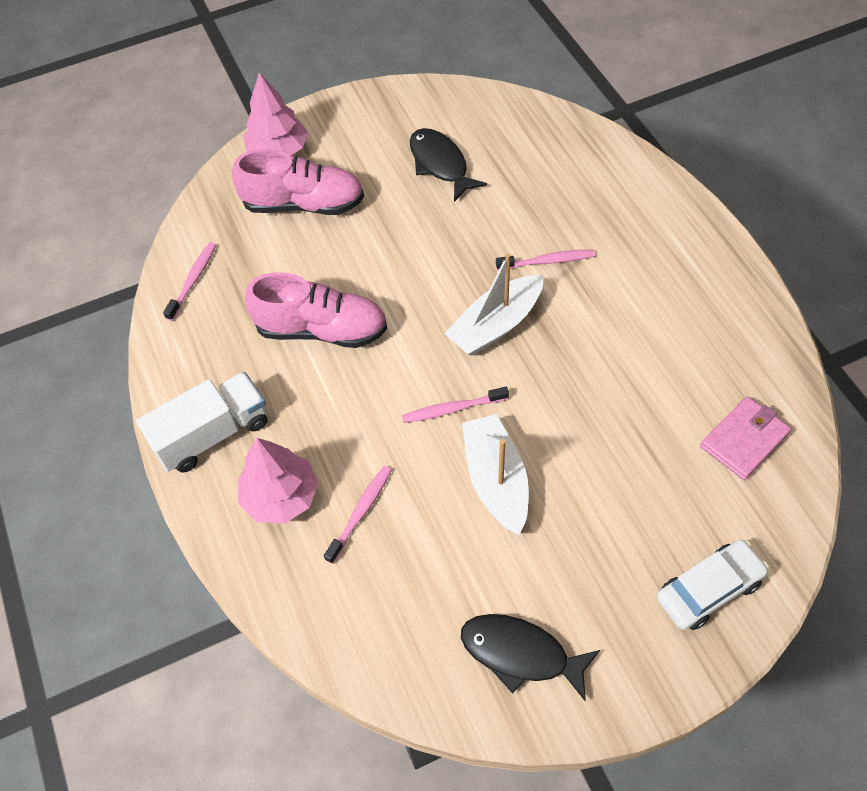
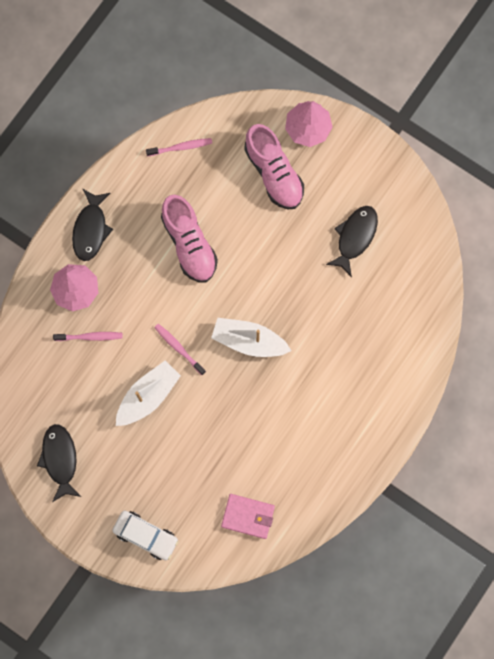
camera: 55 degrees right, 20 degrees up
(212, 434) = (91, 229): white truck -> black fish
(547, 261) = (313, 346): pink toothbrush -> none

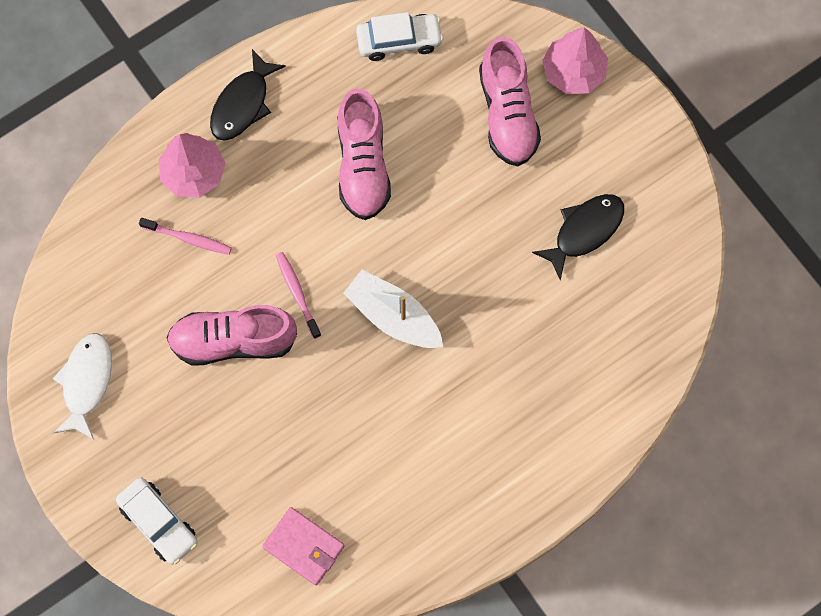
camera: 20 degrees right, 5 degrees down
(60, 459) = (86, 382): black fish -> white fish
(148, 396) = (233, 341): white boat -> pink shoe
(181, 147) = (399, 41): pink toothbrush -> white car

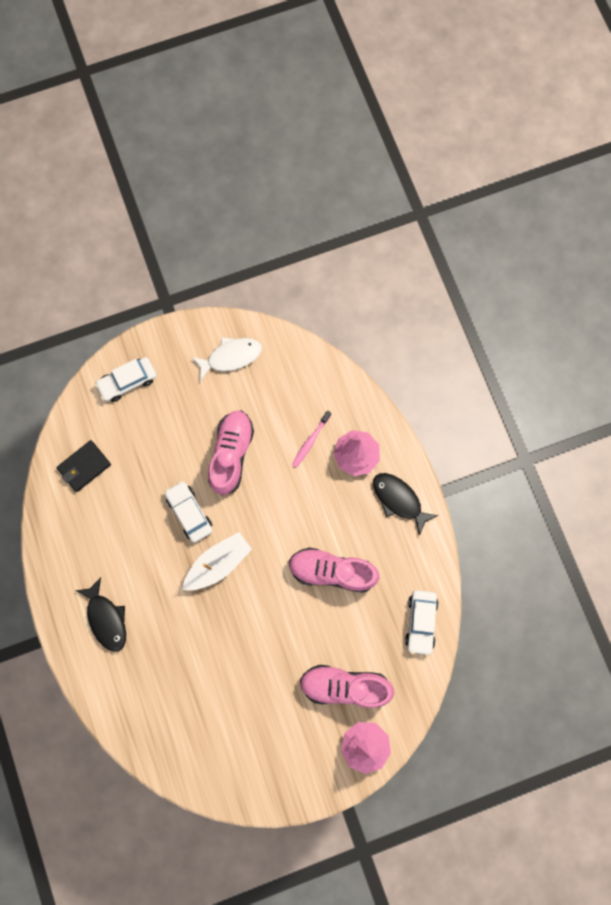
camera: 105 degrees right, 5 degrees up
(86, 382) = (231, 357): white fish -> white fish turned 45 degrees counterclockwise
(297, 293) = (252, 503): pink toothbrush -> none
(303, 547) = (84, 466): pink wallet -> black wallet
(333, 376) = (189, 513): none -> white car
(584, 231) = (241, 715): black fish -> black fish (106, 618)

